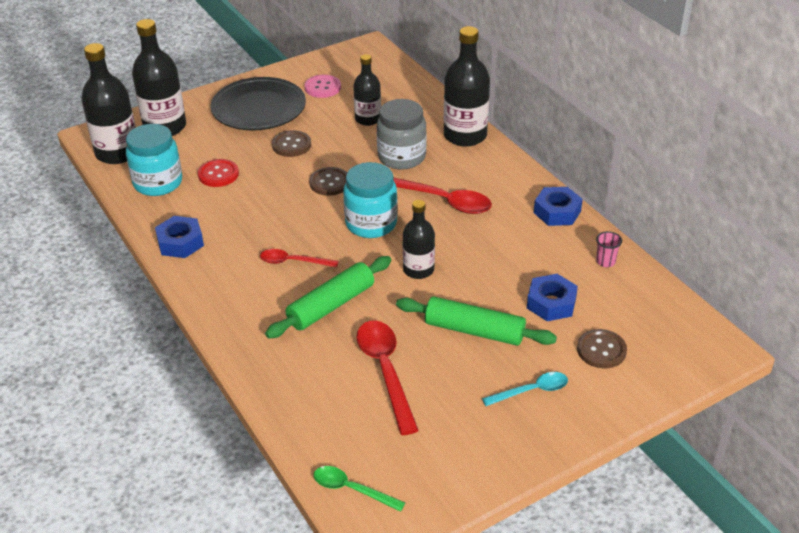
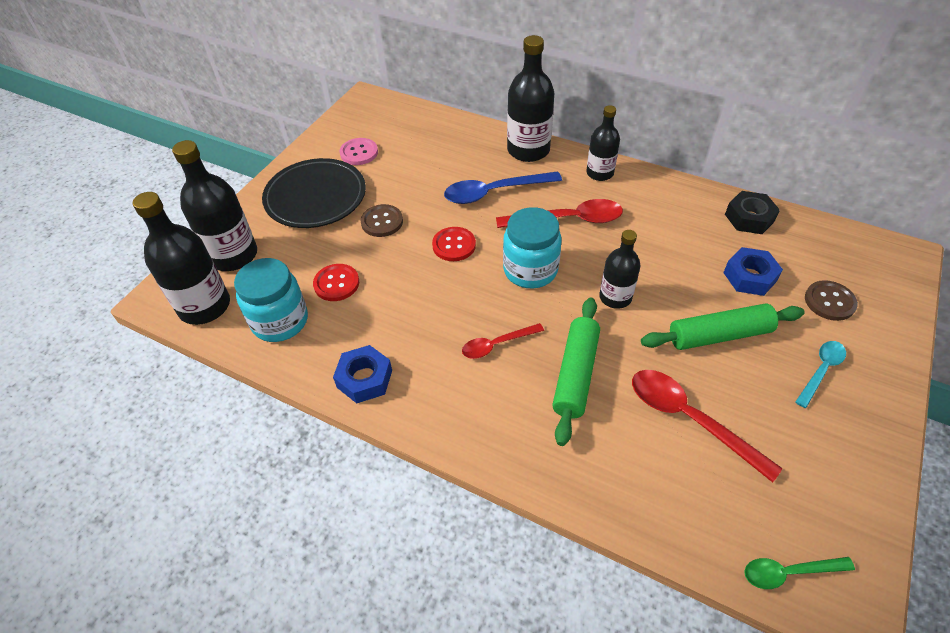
camera: 30 degrees left, 10 degrees up
(330, 183) = (454, 245): brown button -> red button
(368, 119) = (429, 167): black bottle -> black bottle (600, 173)
(401, 157) = (494, 192): grey jar -> blue spoon
(557, 212) = (669, 189): blue nut -> none
(605, 261) = (749, 218): pink cup -> black nut

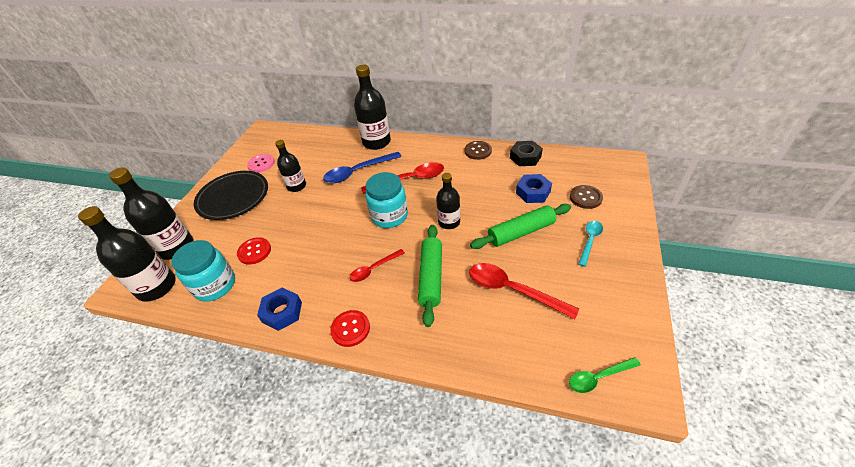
camera: 10 degrees left, 5 degrees down
(382, 222) = (282, 205): brown button -> brown button (478, 151)
(454, 245) = (335, 210): red button -> red button (350, 329)
(600, 173) = (425, 148): black bottle -> black bottle (296, 186)

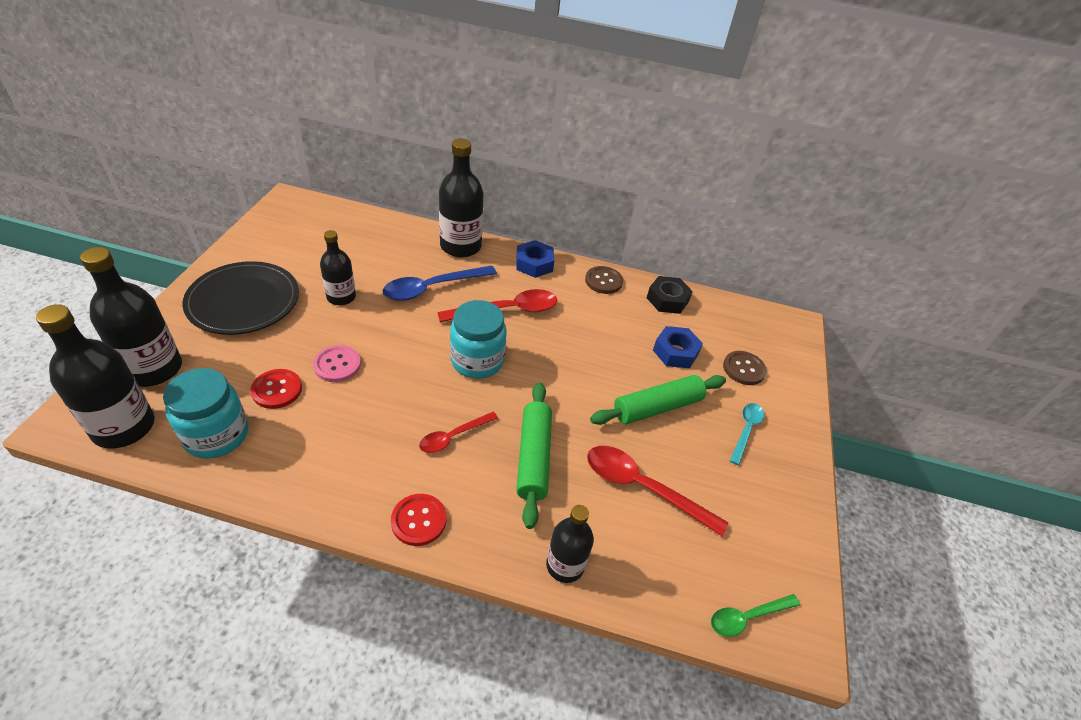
camera: 10 degrees left, 0 degrees up
(261, 164) = (287, 254): pink button -> pink button (337, 365)
(282, 312) = (319, 486): blue nut -> blue nut (534, 264)
(449, 222) = (560, 380): black bottle -> black bottle (565, 565)

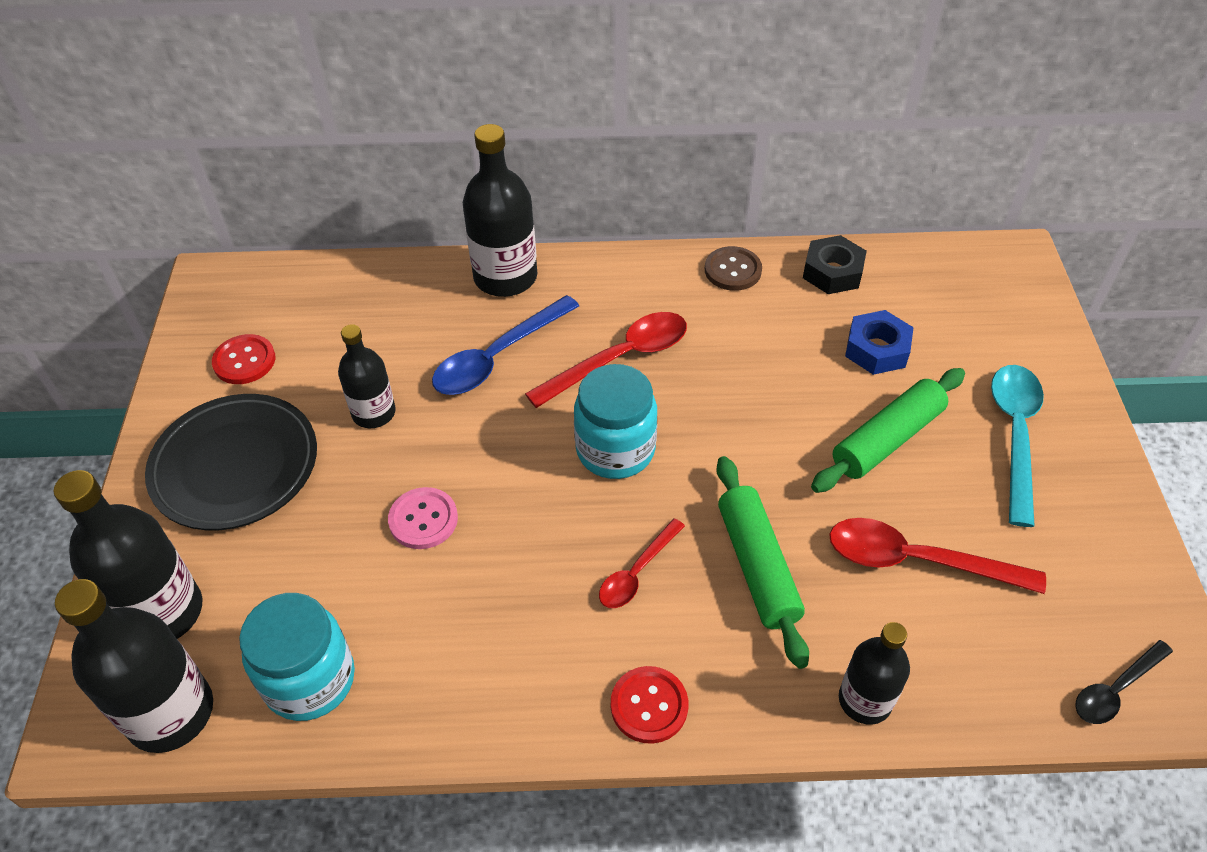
camera: 10 degrees left, 5 degrees up
(277, 390) = (358, 585): red button -> red button (244, 361)
(534, 264) = (624, 273): blue nut -> none
(743, 369) = (976, 346): brown button -> none
(746, 430) = (1015, 435): turquoise spoon -> turquoise spoon, size x1.68
(747, 617) = (1115, 689): green spoon -> black spoon

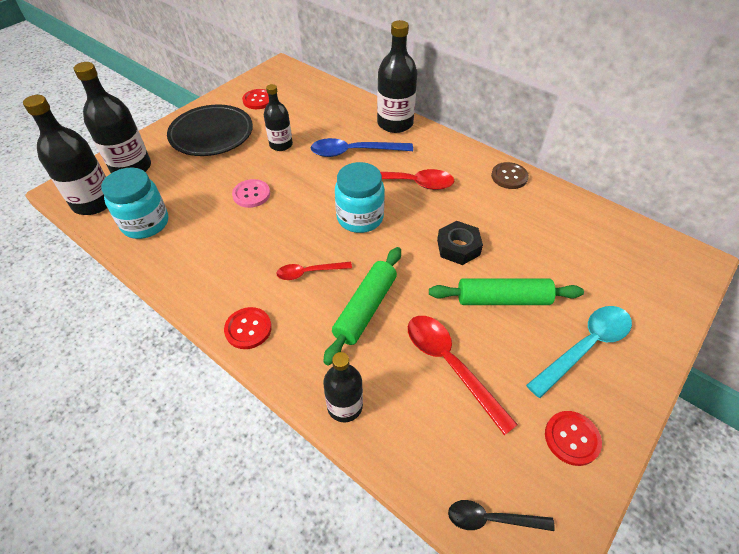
camera: 40 degrees right, 0 degrees up
(832, 272) = (565, 206): black nut -> black nut (458, 247)
(877, 349) = (548, 255): blue nut -> none
(1097, 546) = (572, 438): none -> red button

